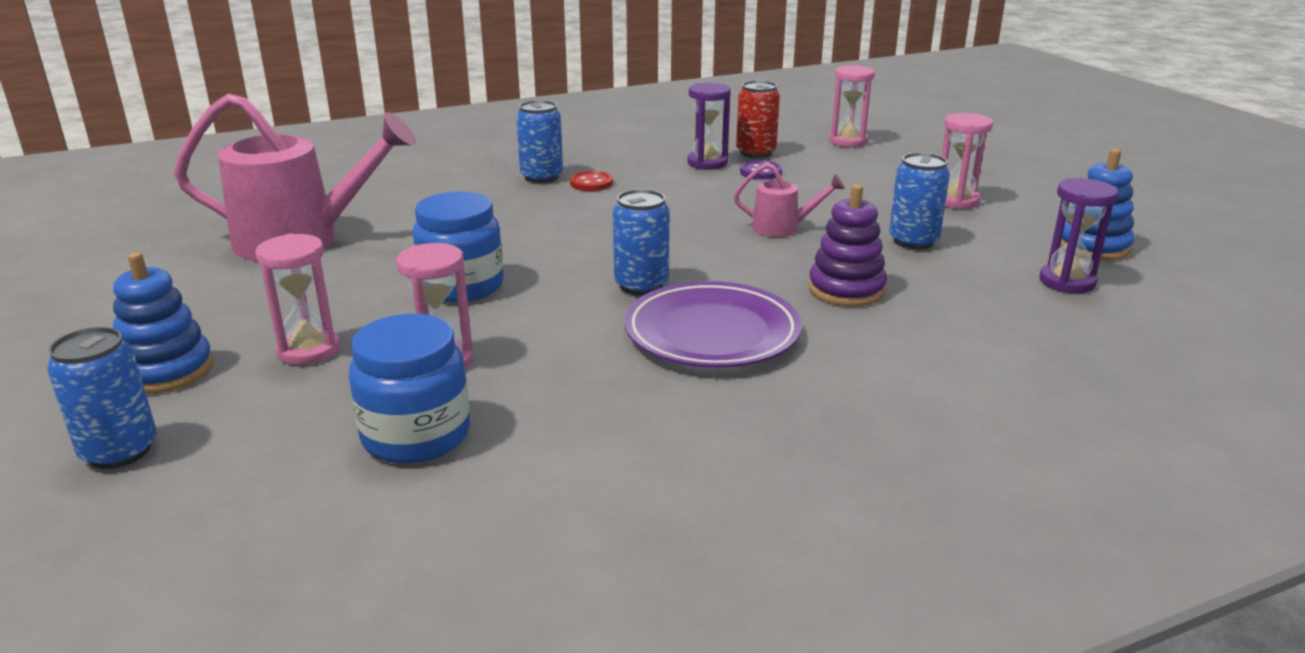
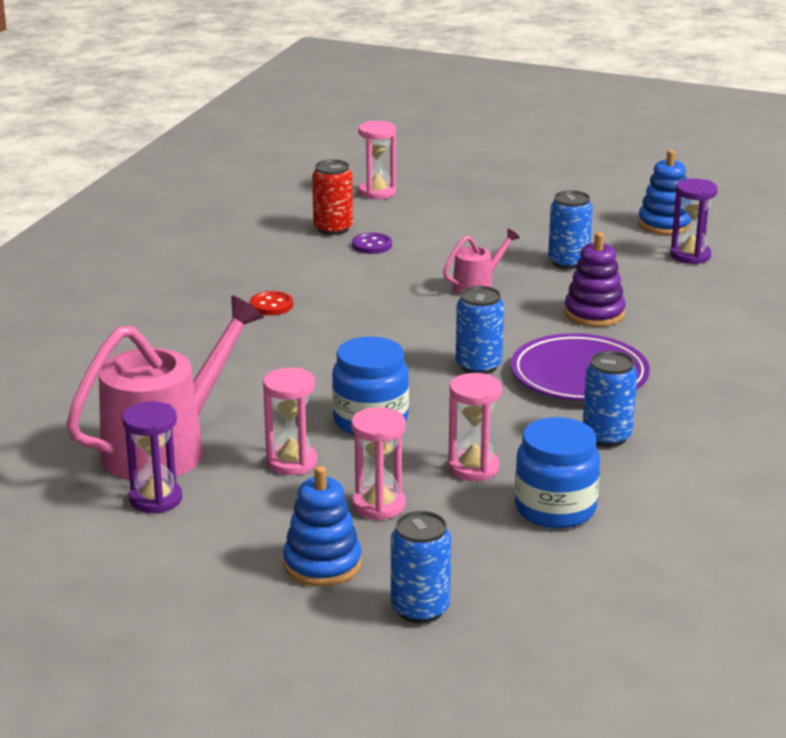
camera: 45 degrees left, 0 degrees up
(541, 177) = (220, 316): blue can -> blue can (607, 436)
(707, 163) = (317, 252): purple hourglass -> purple hourglass (156, 499)
(956, 201) = (538, 219): pink hourglass -> pink hourglass (291, 462)

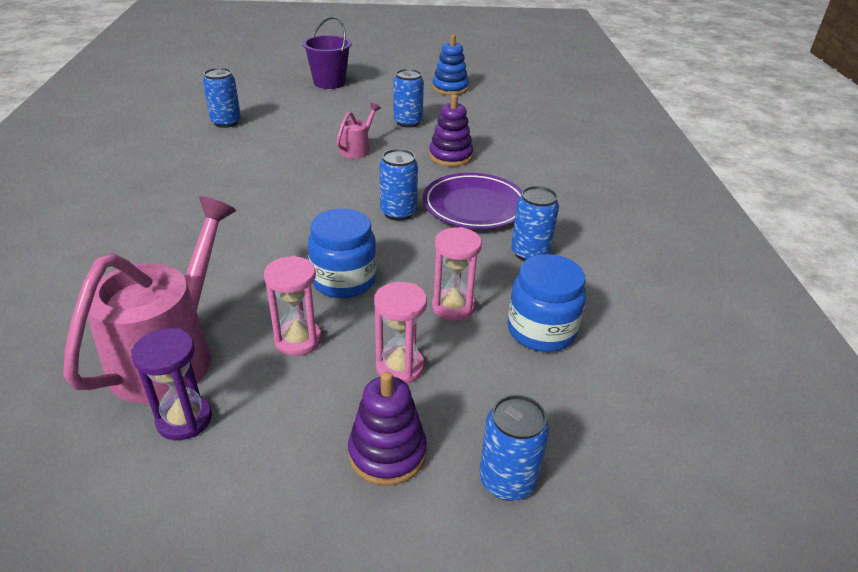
camera: 25 degrees left, 10 degrees up
(271, 305) = (207, 191): red button -> none
(322, 564) = (387, 453): blue stacking toy -> purple stacking toy
(333, 229) = (226, 122): red can -> blue can
(372, 245) = (262, 130): purple button -> none
(377, 192) = (245, 92): pink hourglass -> none
(497, 194) = (329, 83): none -> purple bucket
(690, 256) = (481, 106): purple hourglass -> none

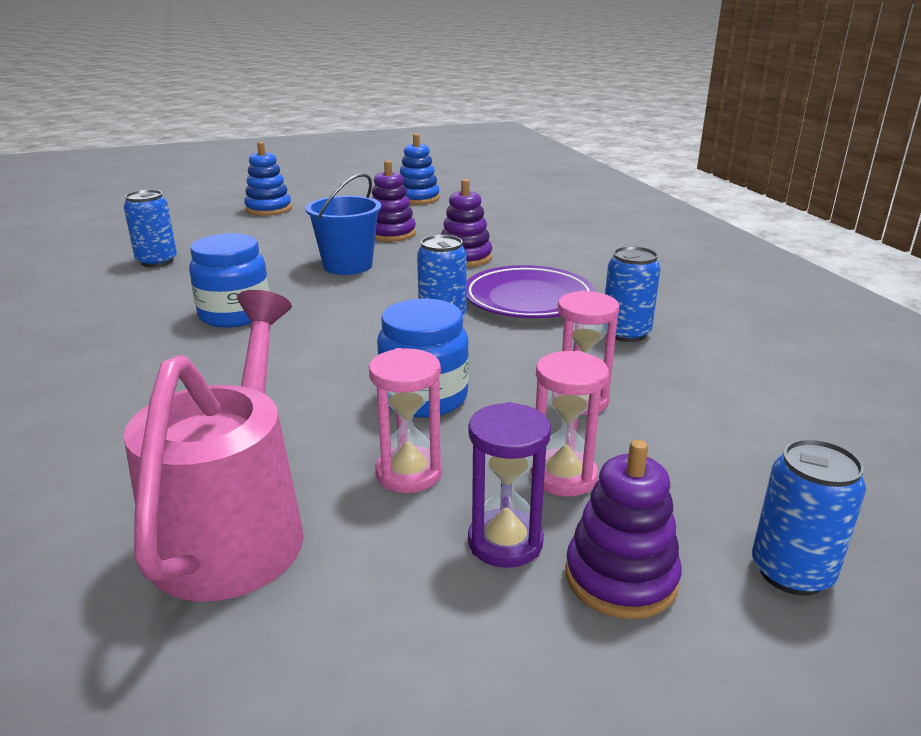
camera: 15 degrees left, 10 degrees down
(184, 419) = (307, 605): purple hourglass -> purple hourglass (505, 542)
(329, 83) = (268, 209): purple bucket -> blue stacking toy
(357, 149) = (348, 266): pink watering can -> blue bucket
(408, 122) = (391, 234): blue can -> purple stacking toy
(541, 330) = (700, 405): blue jar -> blue jar (235, 314)

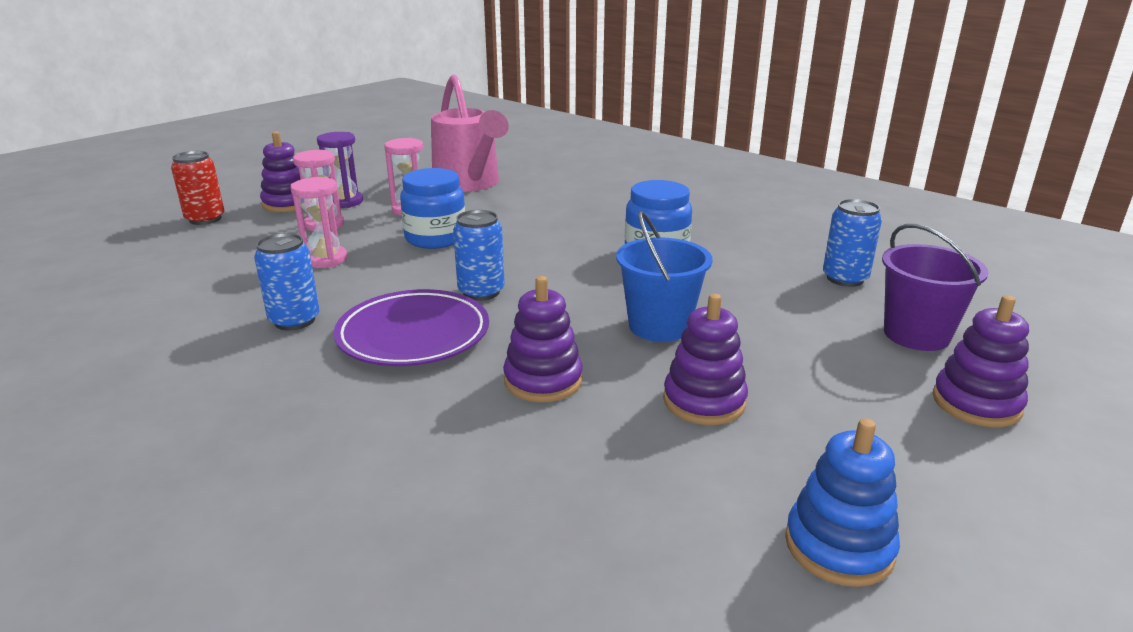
camera: 150 degrees right, 0 degrees up
(214, 230) = (916, 335): none -> purple bucket
(268, 209) = (976, 403): blue stacking toy -> purple stacking toy
(791, 572) = (205, 219): blue can -> red can

